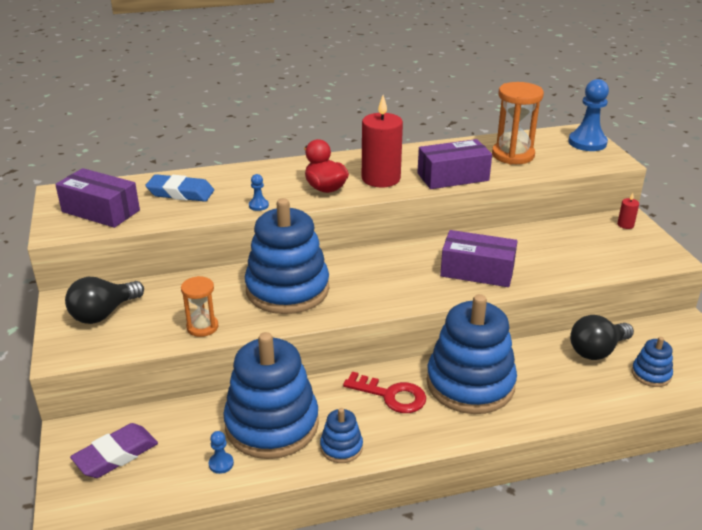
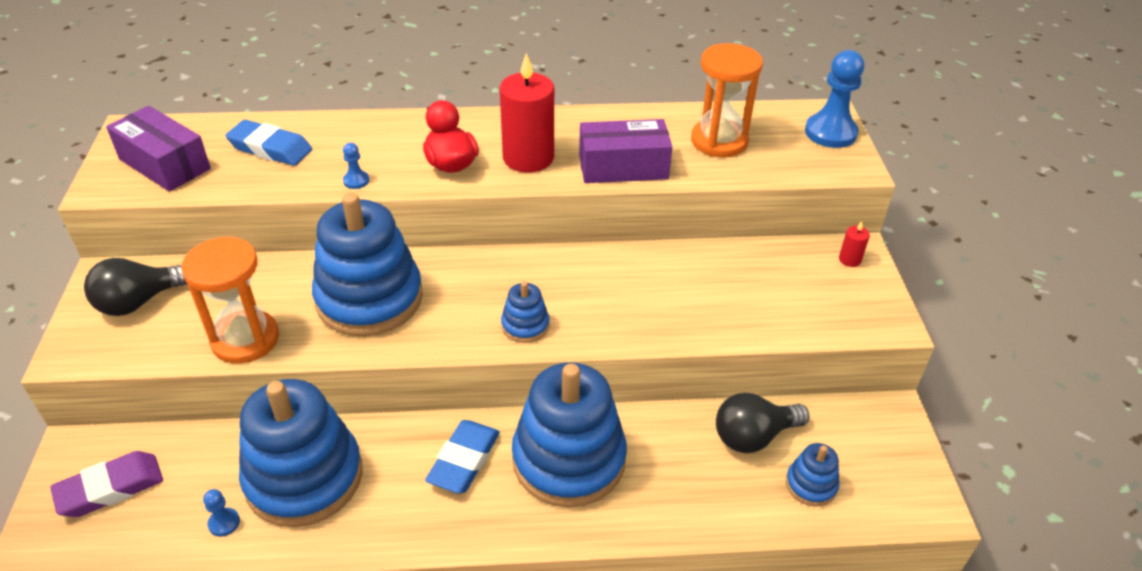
camera: 10 degrees right, 10 degrees up
(202, 327) = (245, 339): orange hourglass -> orange hourglass, size x1.68
(341, 447) = (374, 525): blue stacking toy -> blue stacking toy (525, 325)
(391, 396) = (464, 460): red key -> blue eraser
(477, 271) = (619, 306): purple box -> none

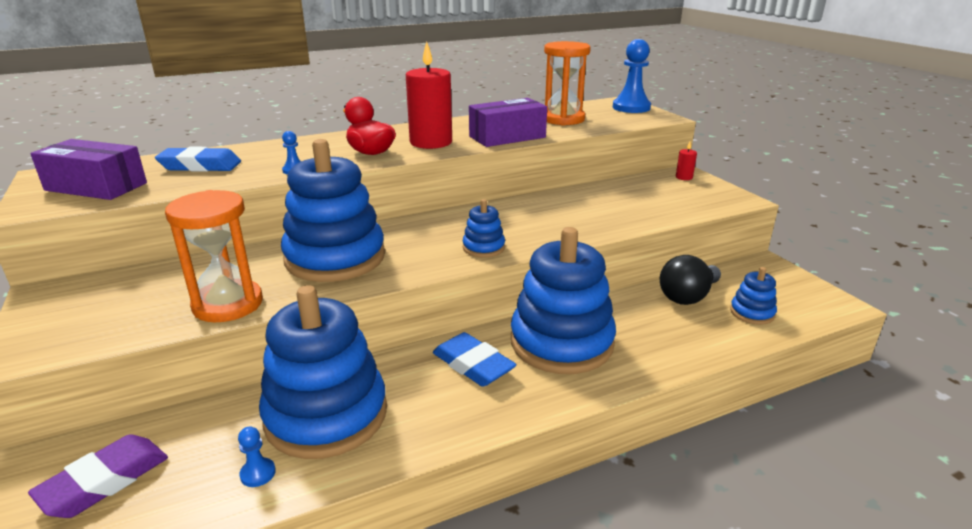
camera: 20 degrees left, 15 degrees down
(139, 301) = (95, 302): black light bulb -> none
(464, 460) = (473, 365): blue eraser -> blue eraser turned 45 degrees counterclockwise

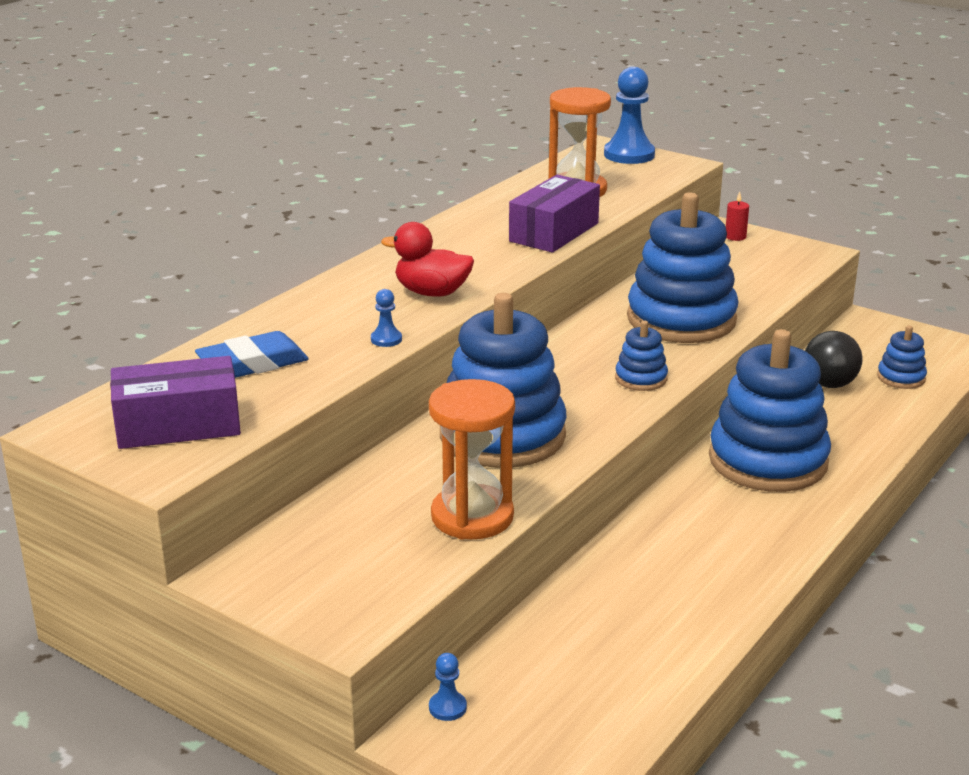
camera: 30 degrees left, 0 degrees up
(104, 481) = (516, 725): purple eraser -> none
(258, 473) = (648, 663): blue pawn -> blue pawn (447, 707)
(326, 415) = (638, 599): blue stacking toy -> blue stacking toy (681, 319)
(431, 142) = (478, 261): red candle -> none
(473, 365) = (713, 509): blue eraser -> none

